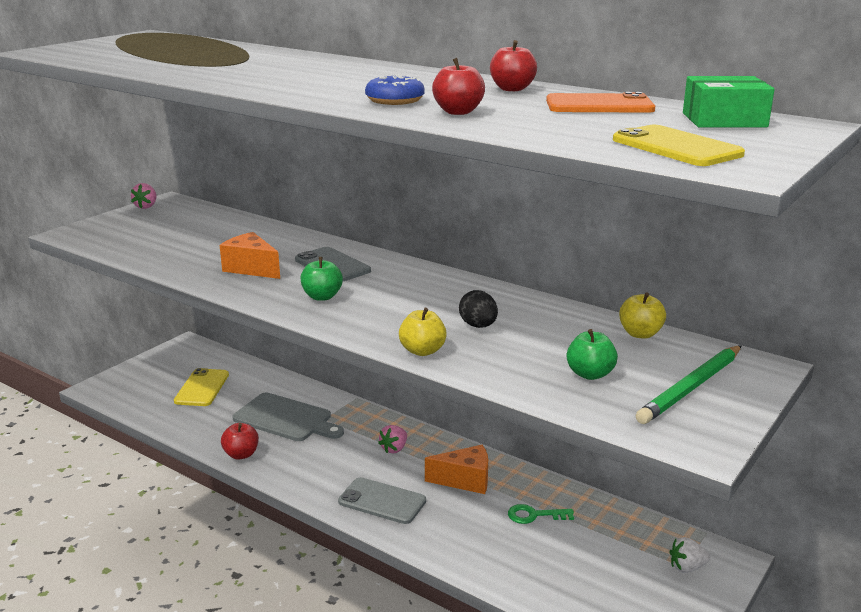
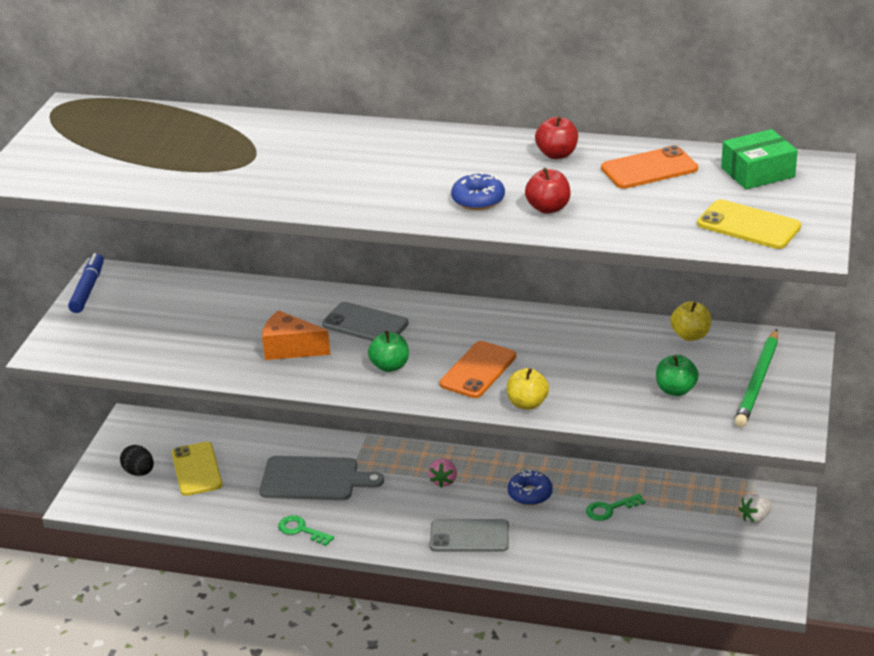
camera: 20 degrees left, 10 degrees up
(146, 206) = (88, 289): pink strawberry -> blue marker
(241, 454) = (301, 530): red apple -> green key
(399, 316) = (478, 370): none -> orange phone
(465, 480) = (530, 494): orange cheese -> blue donut
(478, 326) = (553, 363): black egg -> black egg (139, 472)

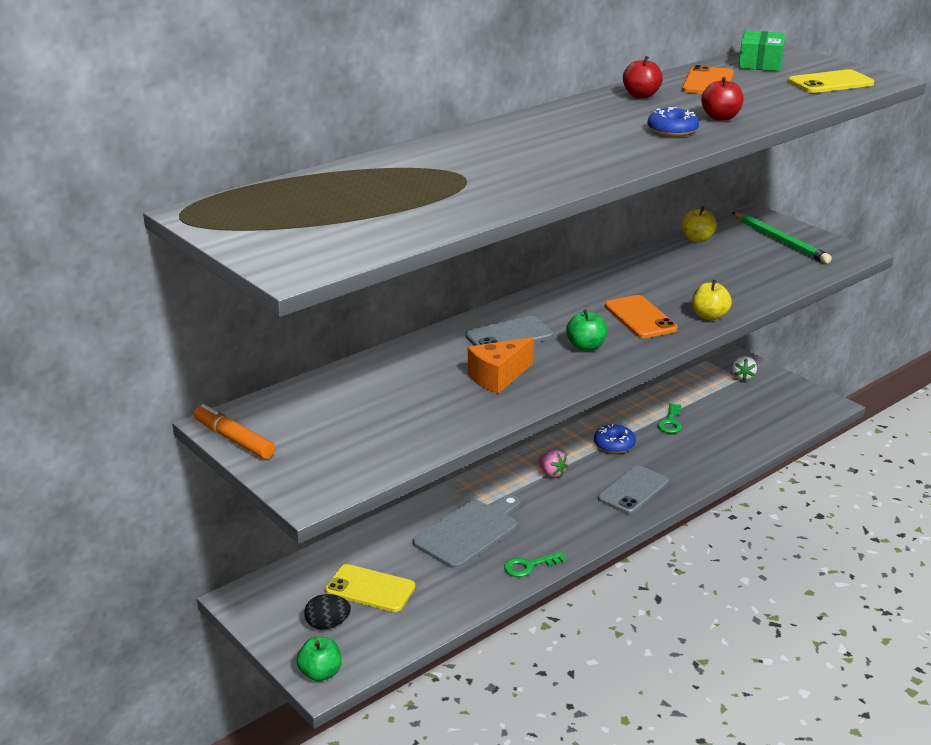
camera: 55 degrees left, 5 degrees down
(88, 289) = (234, 439): blue marker -> orange marker
(675, 390) = (757, 266): green apple -> green apple (320, 673)

